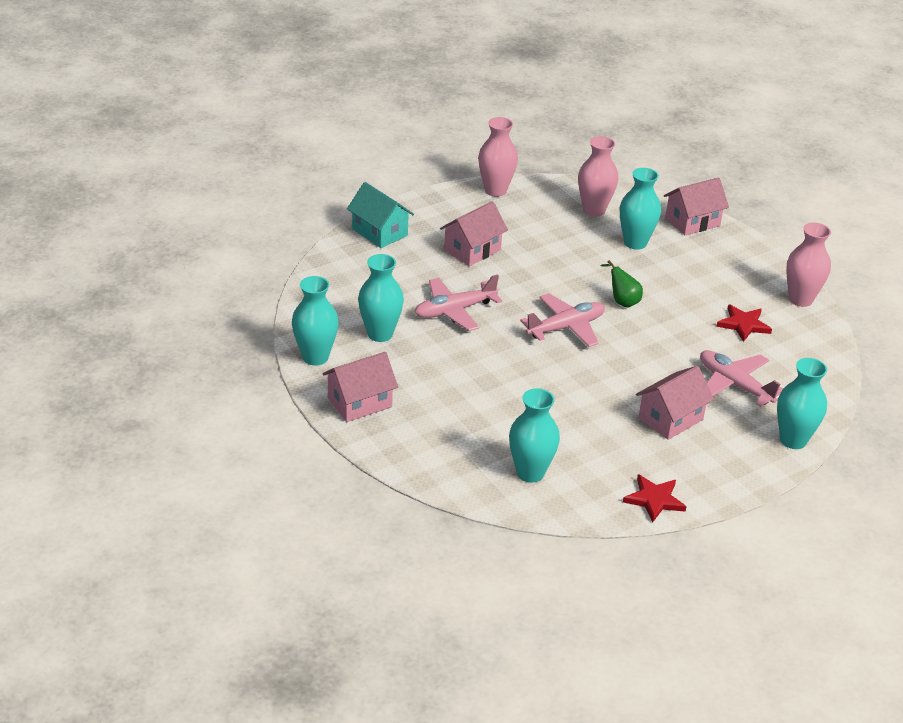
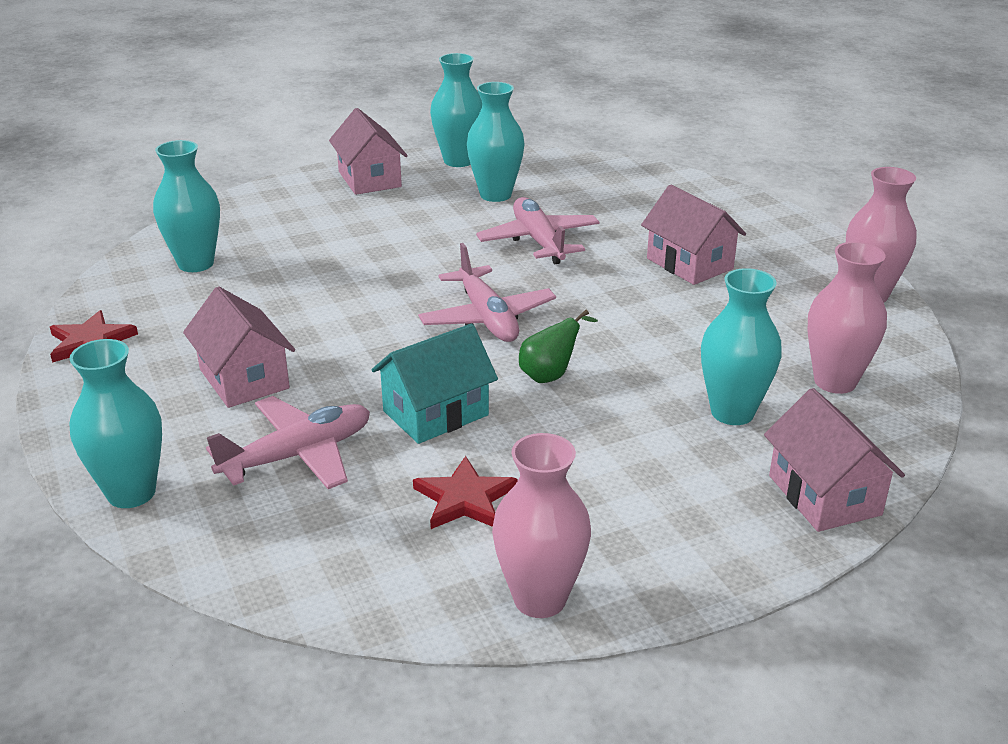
camera: 100 degrees right, 5 degrees down
(379, 232) = (726, 205): turquoise house -> turquoise house (435, 413)

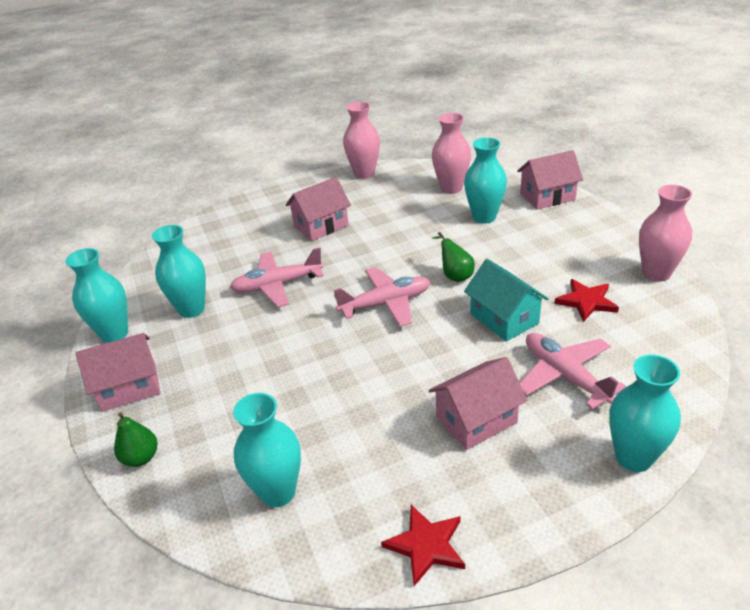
camera: 85 degrees left, 5 degrees up
(270, 197) = (141, 458): none -> green pear

